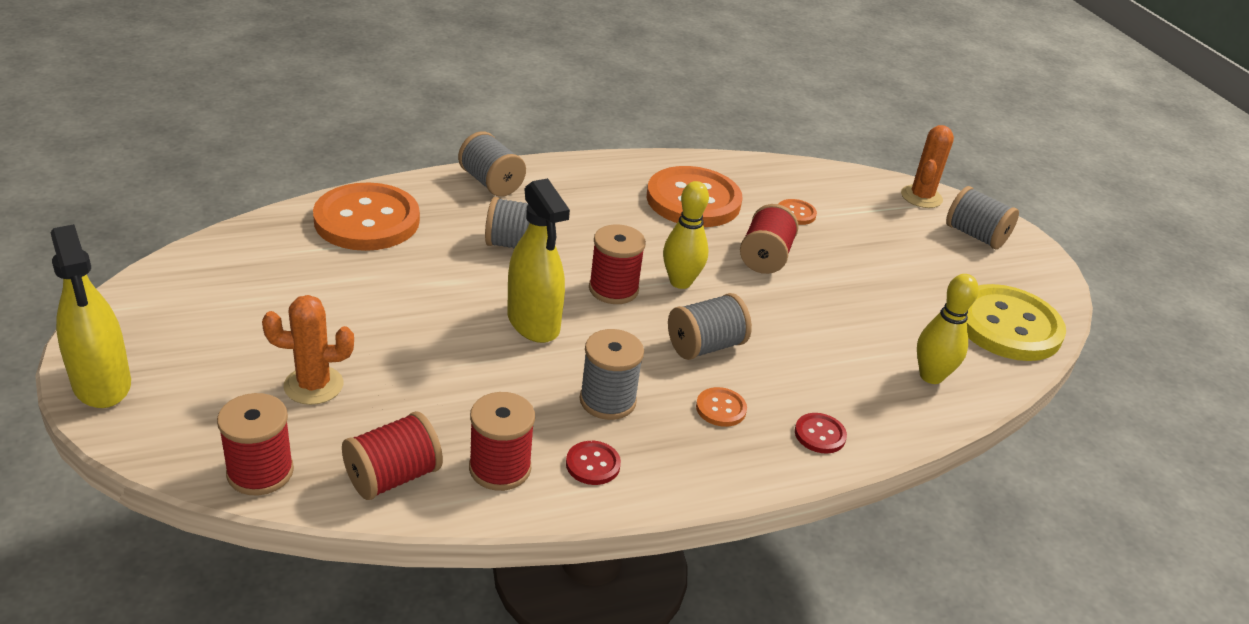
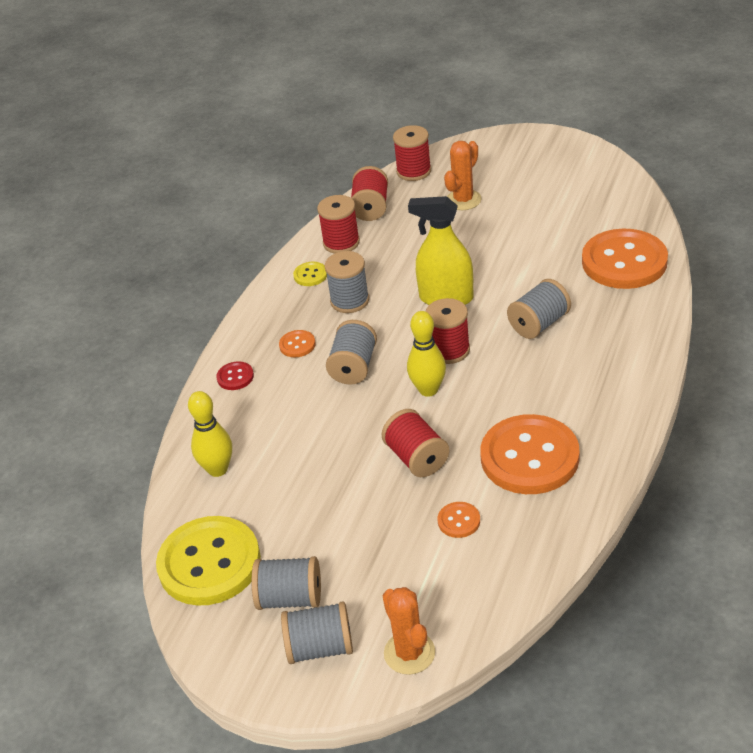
camera: 140 degrees right, 5 degrees up
(102, 384) = (524, 138): yellow spray bottle -> none
(491, 183) = (639, 341): grey spool -> grey spool (290, 598)
(593, 464) = (310, 275): red button -> yellow button

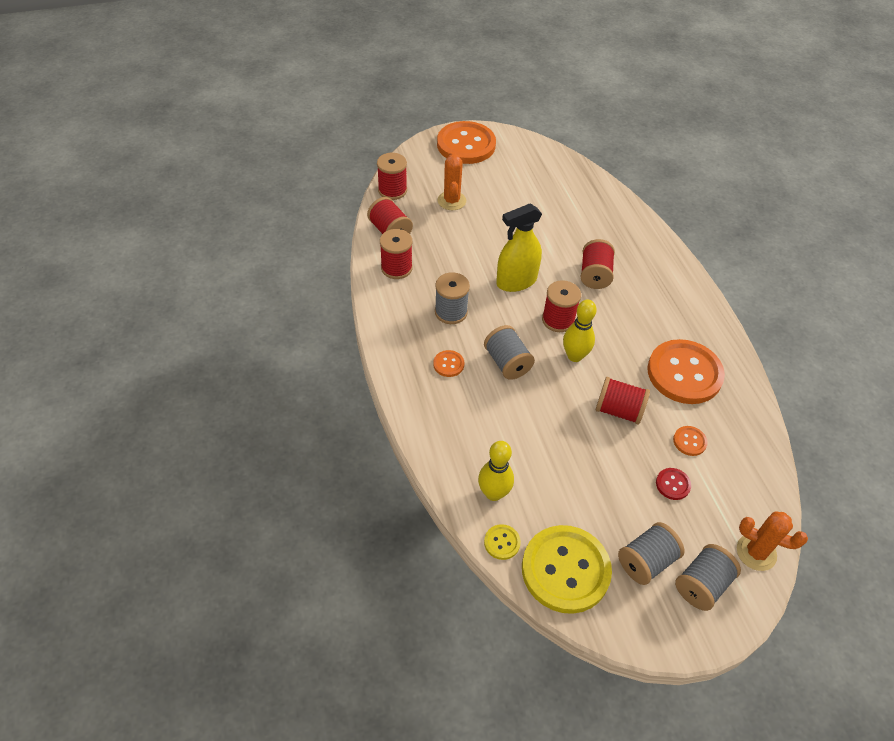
camera: 45 degrees left, 10 degrees up
(235, 377) = (428, 412): red button -> red button (672, 484)
(310, 275) = (400, 304): yellow button -> yellow button (502, 542)
(539, 324) = (595, 275): grey spool -> red spool
(624, 262) = (601, 208): orange button -> orange button (466, 145)

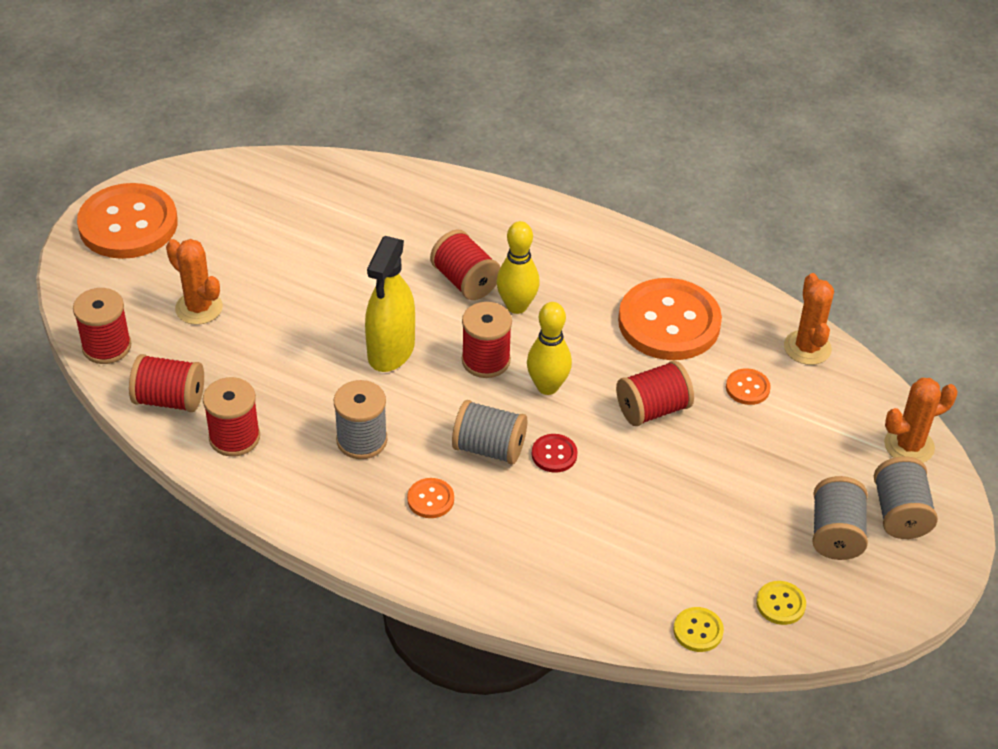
camera: 45 degrees left, 5 degrees down
(493, 493) = (635, 591): yellow bowling pin -> yellow bowling pin (517, 306)
(565, 570) = (780, 604): yellow button -> yellow button, size x0.42
(672, 484) = (778, 442): red button -> red button (554, 454)
(755, 448) = (807, 348): none -> orange cactus

